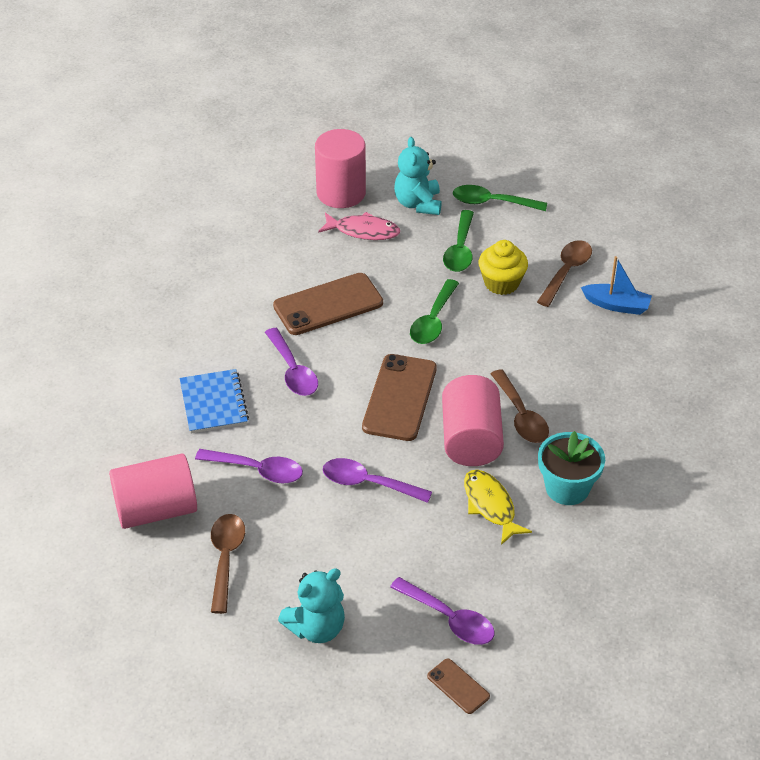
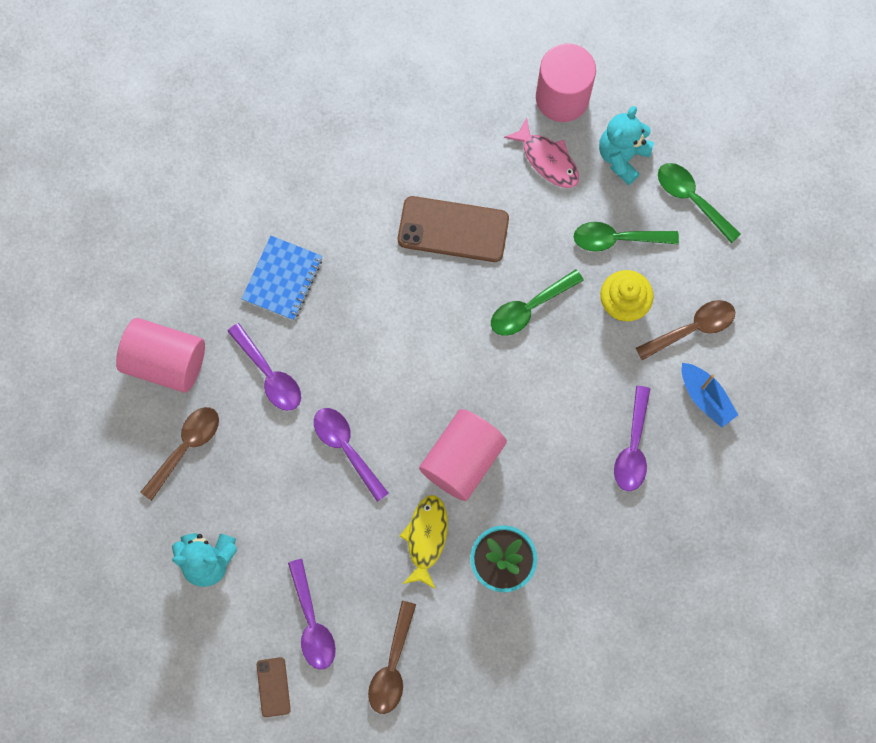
camera: 35 degrees right, 30 degrees up
(293, 371) = (370, 286): purple spoon -> purple spoon (633, 447)
(399, 398) = (437, 375): brown phone -> none
(460, 249) = (617, 239): green spoon -> green spoon turned 45 degrees clockwise
(521, 416) = (523, 463): brown spoon -> brown spoon (392, 666)

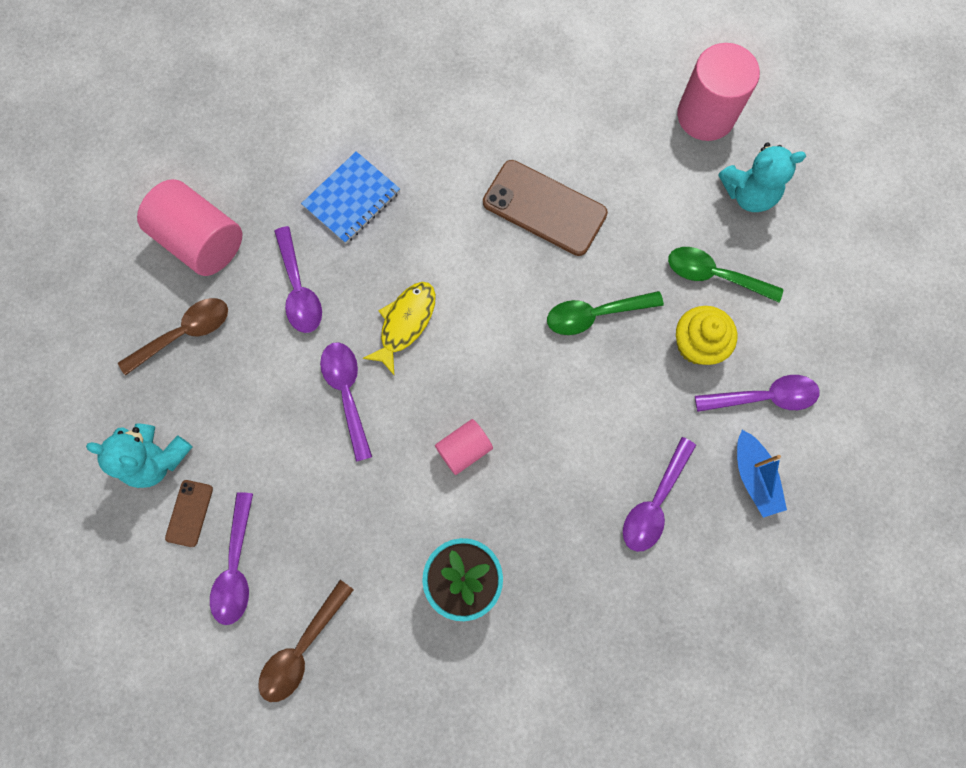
camera: 20 degrees right, 0 degrees up
(273, 687) = (166, 623): brown phone -> brown phone (189, 513)
(426, 538) = (393, 520): yellow fish -> yellow fish (405, 323)
(462, 460) = (464, 449): pink cylinder -> pink cylinder, size x0.56
(547, 159) = (668, 171): pink fish -> none
(622, 157) = (748, 194): turquoise teddy bear -> turquoise teddy bear turned 150 degrees counterclockwise
(691, 199) = (808, 261): green spoon -> none
(692, 328) = (764, 397): brown spoon -> purple spoon

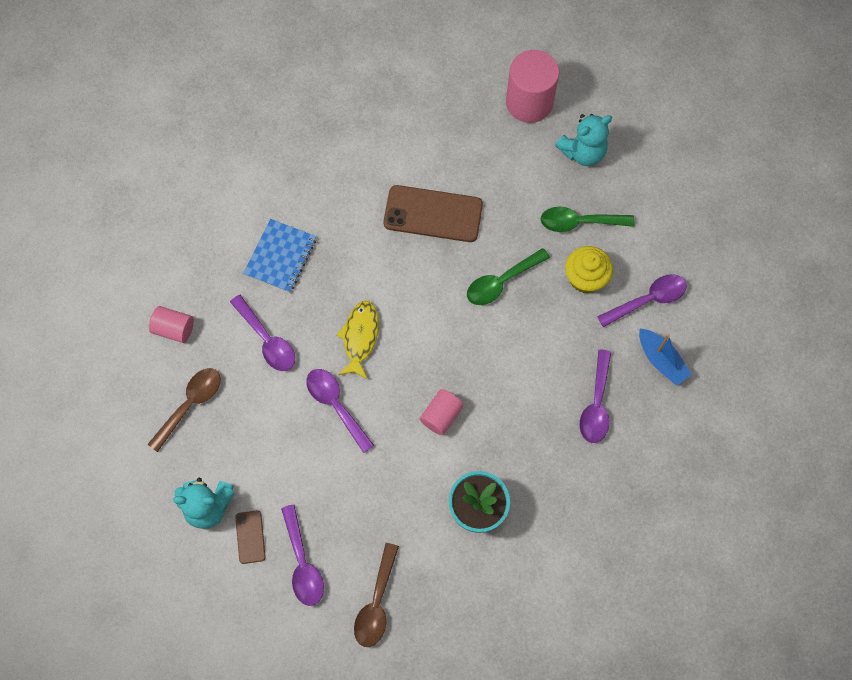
camera: 20 degrees left, 5 degrees down
(201, 241) = (174, 329): pink cylinder -> pink cylinder, size x0.56

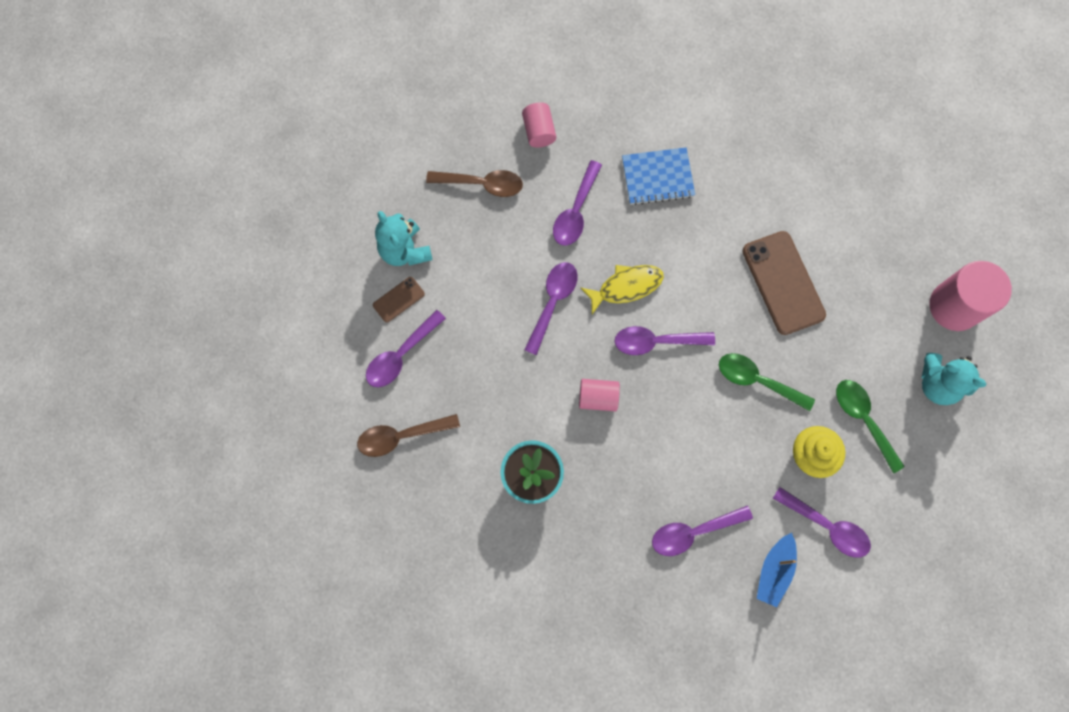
camera: 60 degrees right, 5 degrees up
(422, 341) = (656, 342): none -> purple spoon

